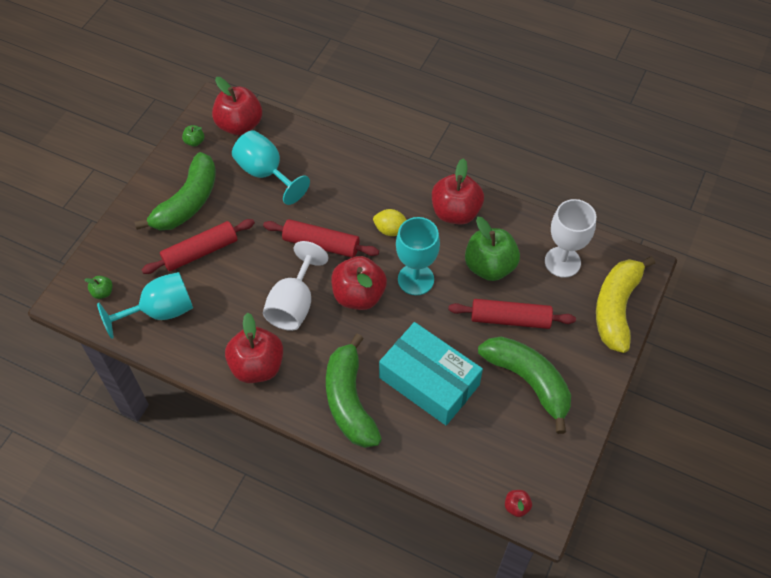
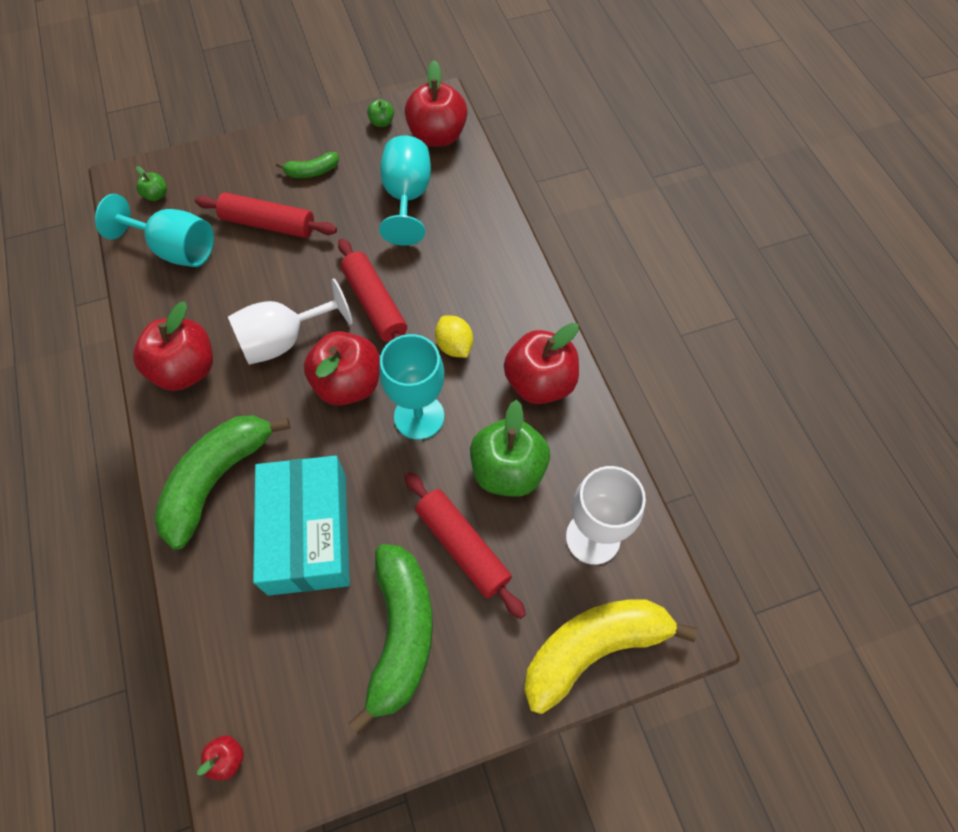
camera: 45 degrees right, 5 degrees up
(188, 202) = (312, 172): green banana -> green banana, size x0.47

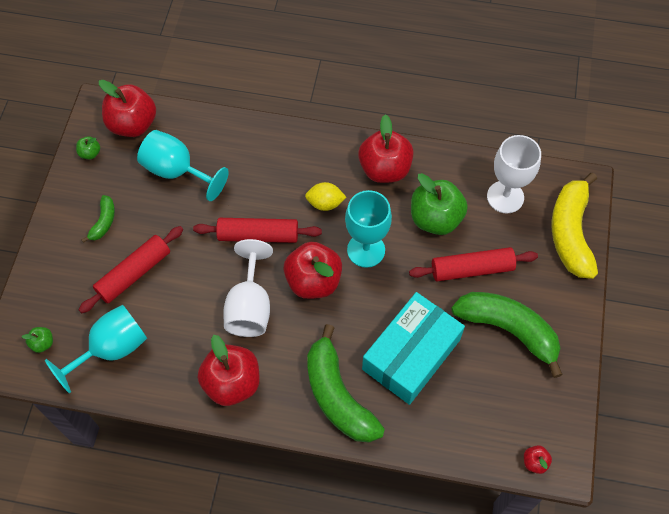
camera: 60 degrees left, 0 degrees up
(308, 533) = (411, 354): turquoise box -> turquoise box turned 75 degrees counterclockwise

